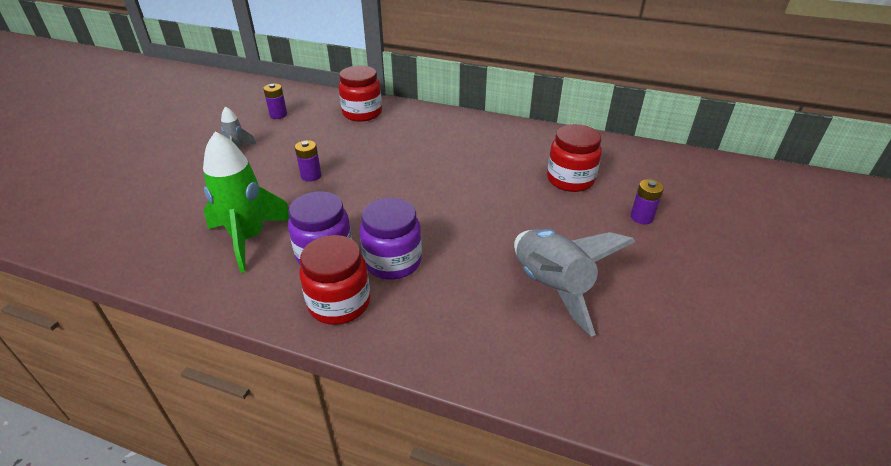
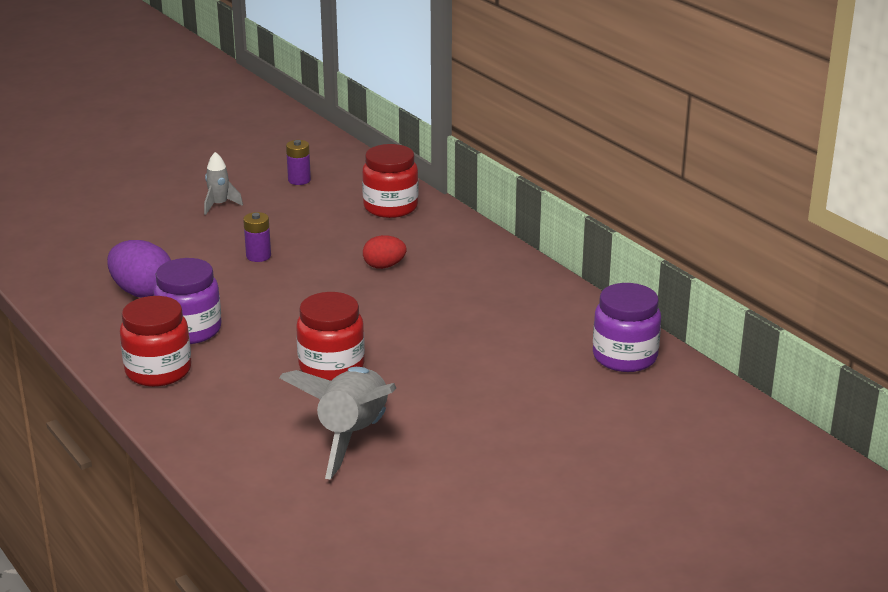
camera: 35 degrees right, 10 degrees down
(249, 239) = (142, 292): green rocket -> purple egg
(393, 262) = (240, 359): purple jar -> purple jar (624, 357)
(407, 152) = (384, 266): none -> red egg
(570, 180) = (522, 358): red jar -> red jar (331, 366)
(641, 217) = (542, 421): purple battery -> none

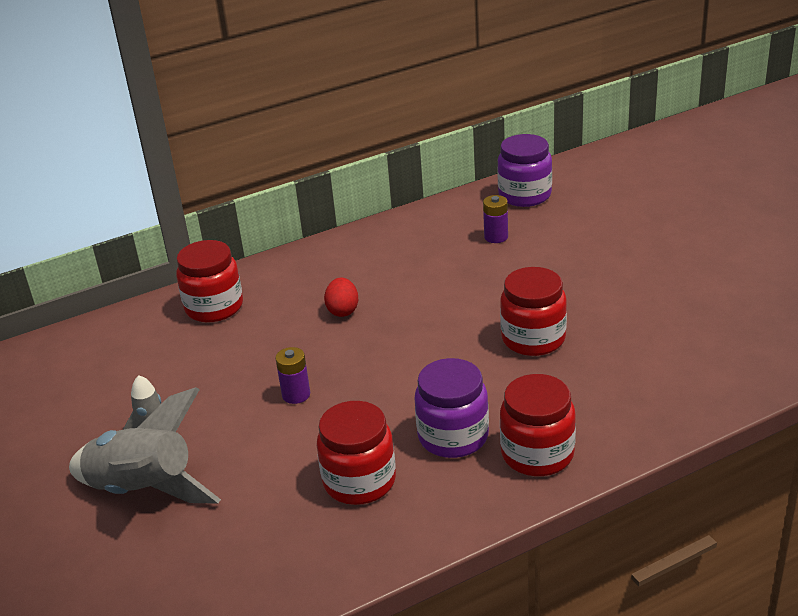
camera: 80 degrees left, 5 degrees up
(142, 292) = (359, 481): purple egg -> red jar
(299, 180) = (116, 371): purple battery -> purple battery (496, 237)
(352, 436) = (650, 325): grey rocket -> grey rocket (144, 490)

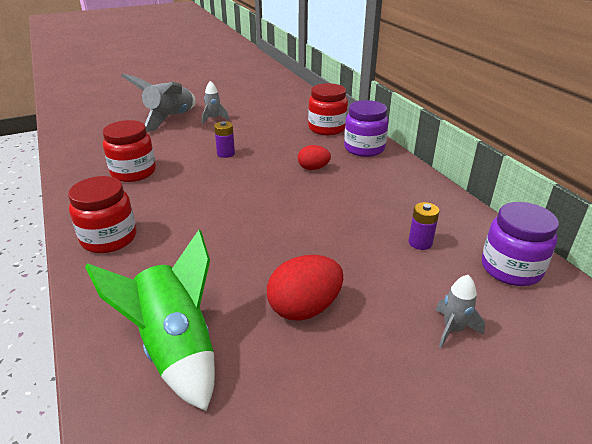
camera: 90 degrees right, 0 degrees up
(453, 436) = (151, 205): purple jar -> purple jar (364, 148)
(533, 339) = (249, 250): red jar -> none
(611, 225) = (453, 330): none -> grey rocket
(612, 296) = (304, 308): none -> red egg
(689, 360) = (176, 348): none -> green rocket

